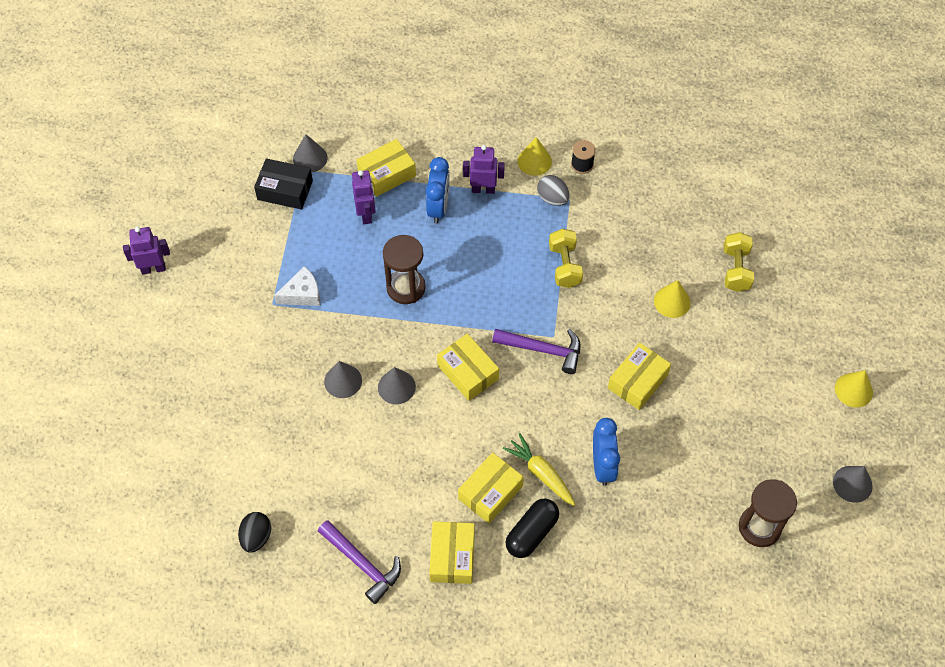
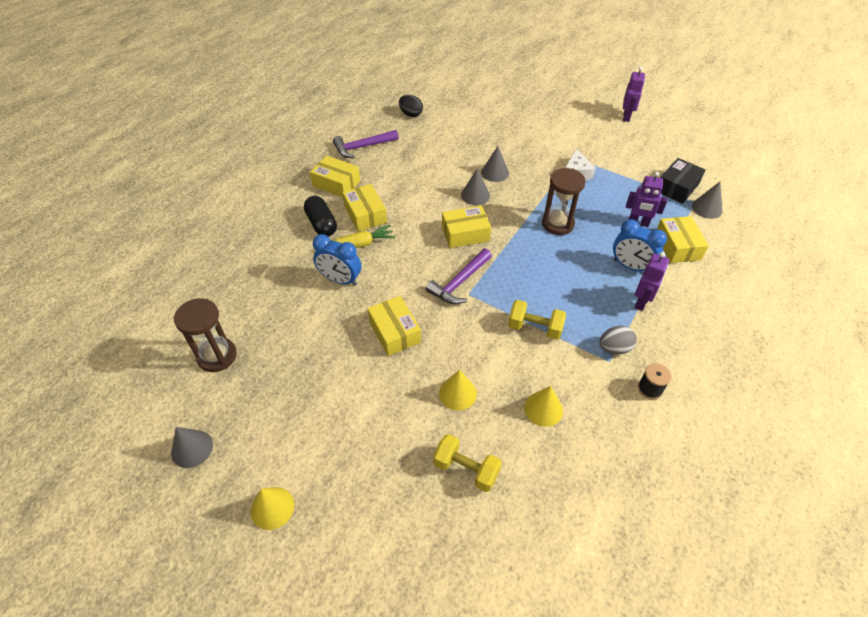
camera: 115 degrees right, 10 degrees down
(534, 161) = (665, 351): yellow cone -> yellow cone (543, 409)

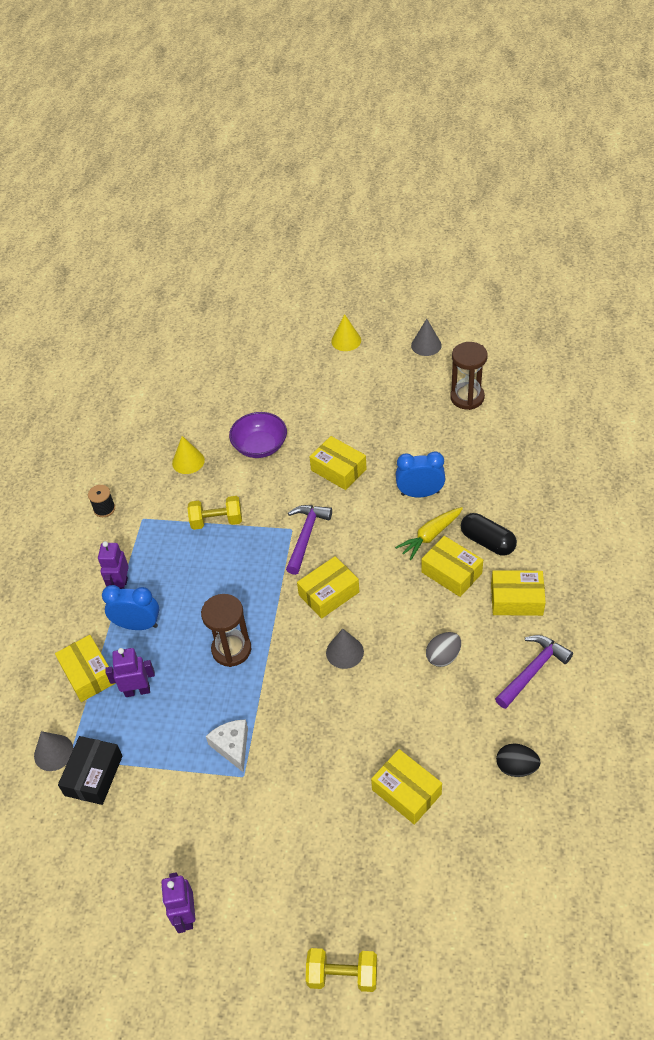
camera: 160 degrees right, 0 degrees up
(457, 393) = (260, 446): yellow cone -> purple bowl
(466, 469) = (231, 404): yellow dumbbell -> yellow dumbbell (342, 975)
(479, 123) = (406, 792): none -> yellow box
(495, 172) = (338, 700): grey cone -> none
(614, 348) = (140, 531): grey egg -> grey egg (443, 656)

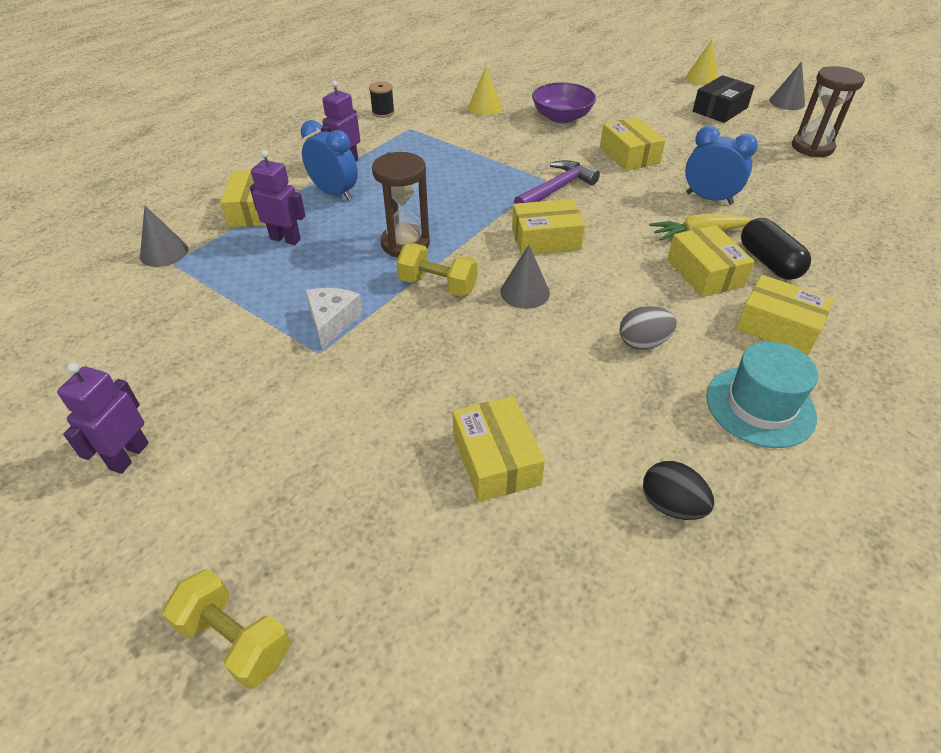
camera: 25 degrees right, 5 degrees down
(93, 775) = (178, 285): black box -> black box (720, 109)
(217, 521) = (476, 151): yellow dumbbell -> yellow dumbbell (438, 285)
(532, 671) = (760, 406): purple hammer -> turquoise hat

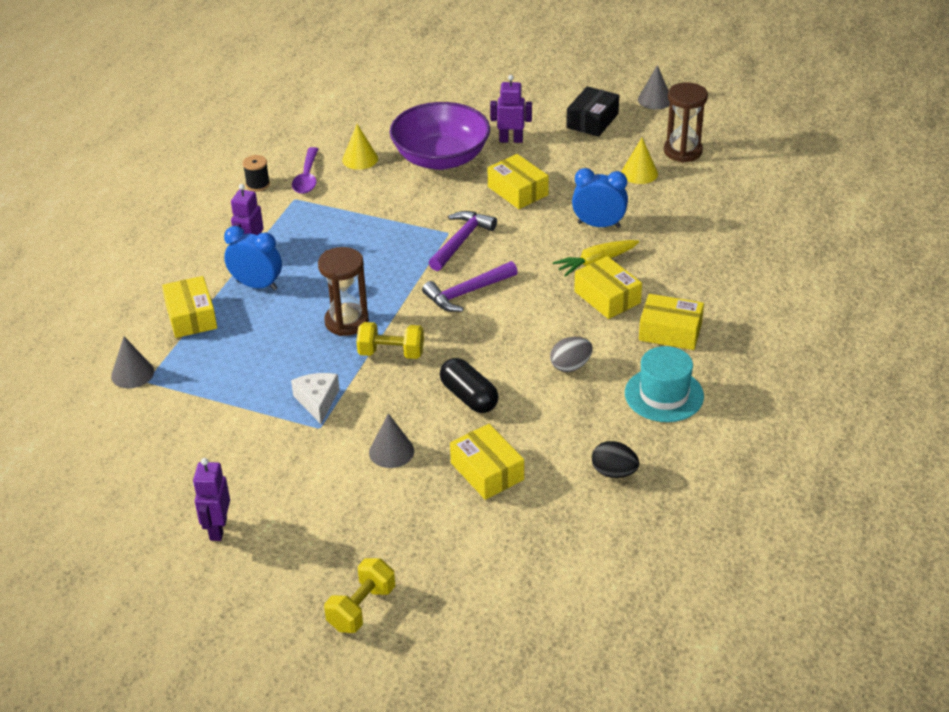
camera: 15 degrees left, 5 degrees down
(235, 640) = (361, 608): yellow dumbbell -> yellow dumbbell turned 75 degrees counterclockwise
(285, 239) = (236, 339): purple robot -> purple robot (511, 140)
(430, 114) = (307, 177): none -> purple spoon
(525, 292) = (465, 344): grey cone -> grey cone (391, 451)
(545, 239) = (467, 293): yellow box -> purple hammer
(561, 117) = (441, 158): purple bowl -> purple bowl, size x1.56
(702, 78) = (568, 83): yellow cone -> yellow cone (639, 173)
(769, 262) = (657, 277): black capsule -> black capsule (469, 397)

